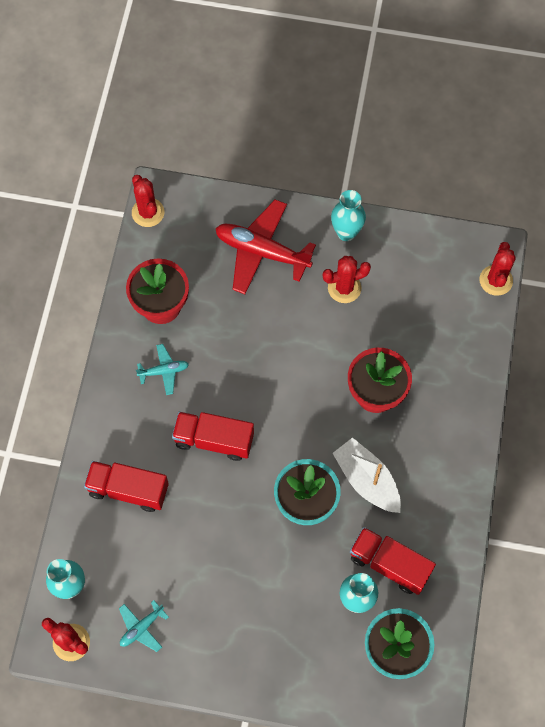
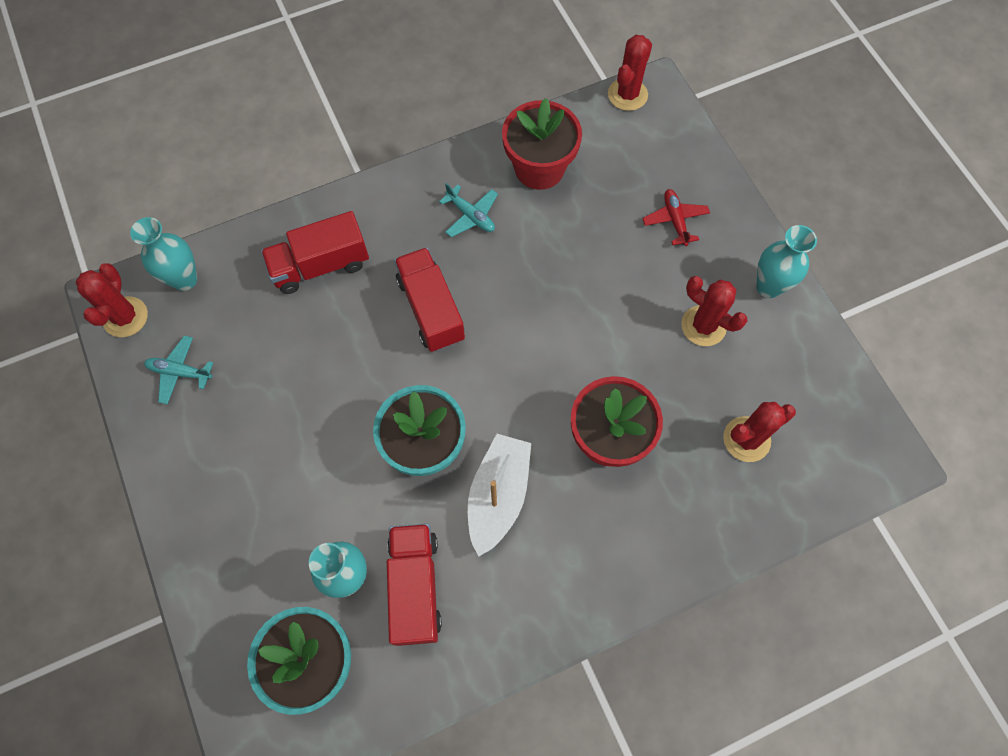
camera: 55 degrees right, 0 degrees up
(128, 490) = (320, 265): red truck -> red truck turned 90 degrees counterclockwise
(262, 252) = (675, 220): red plane -> red plane, size x0.49
(496, 280) = (854, 484): red cactus -> red cactus (746, 439)

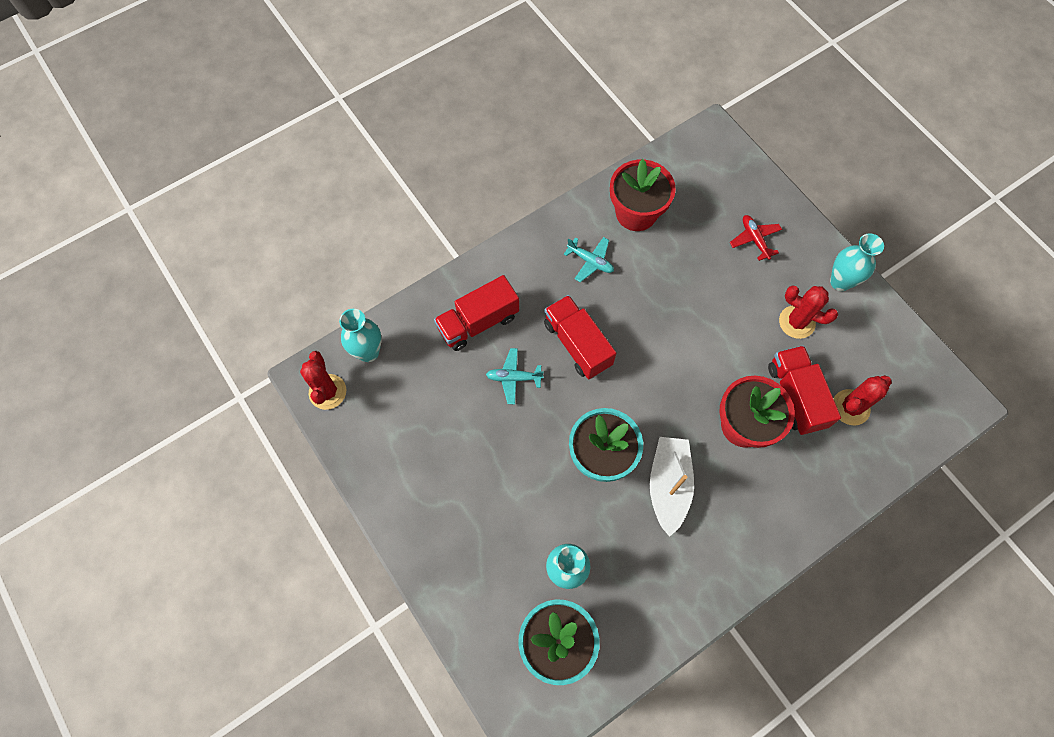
camera: 10 degrees left, 0 degrees up
(180, 372) = (385, 430): turquoise plane -> turquoise plane (514, 378)
(415, 587) = (621, 570): red truck -> red truck (796, 396)
(627, 95) = (692, 140): red cactus -> none

